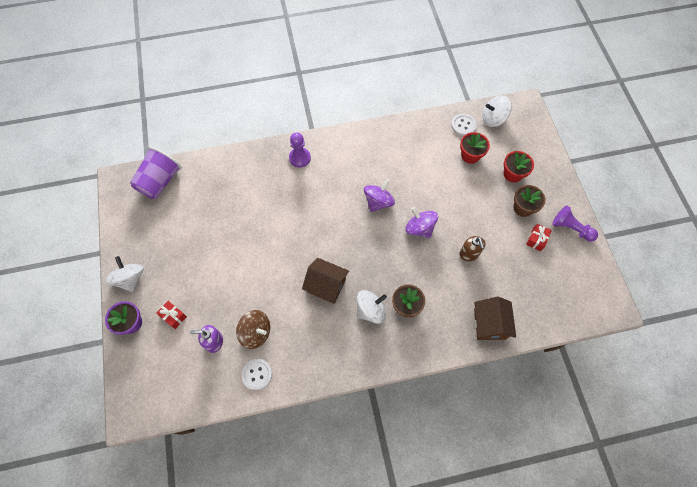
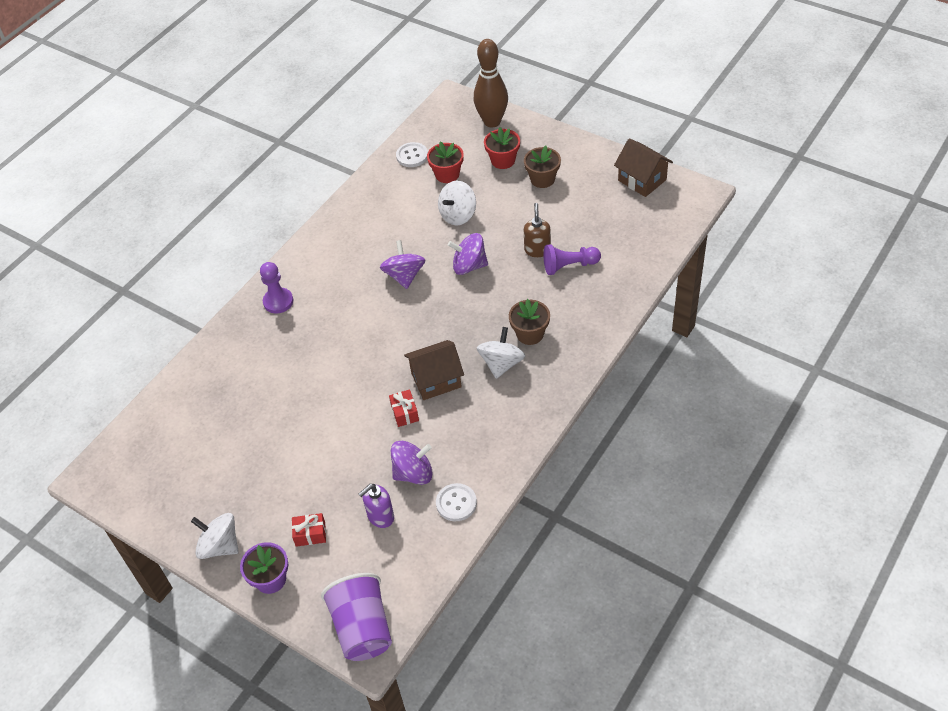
camera: 40 degrees left, 15 degrees down
(160, 181) = (143, 440): purple cup -> purple cup (362, 628)
(256, 332) = (413, 473): brown spinning top -> purple spinning top
(469, 254) = (537, 250): brown soap dispenser -> brown soap dispenser turned 120 degrees counterclockwise
(489, 324) = (617, 287): brown house -> brown house (642, 180)
(493, 119) = (434, 131): white spinning top -> white spinning top (458, 215)
(534, 141) = (492, 121): none -> brown bowling pin
(536, 240) = (582, 194): red gift -> red gift (405, 413)
(571, 228) = (600, 163): purple pawn -> purple pawn (569, 266)

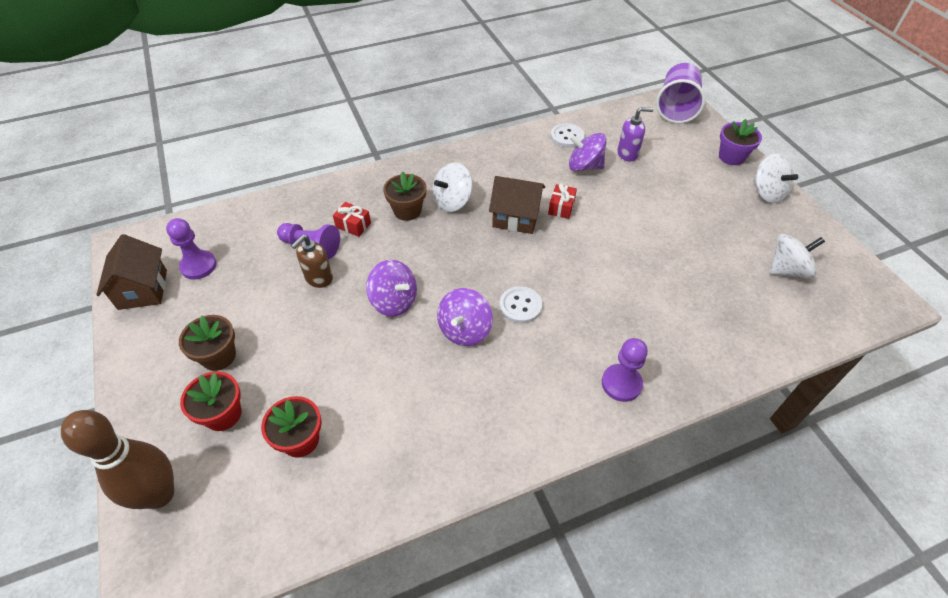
camera: 150 degrees left, 0 degrees up
(310, 534) = (688, 168): red gift -> red gift (353, 225)
(412, 156) = (308, 509): white button -> white button (520, 306)
(458, 215) = (346, 369): white spinning top -> white spinning top (787, 270)
(628, 211) = (198, 266): none -> purple pawn

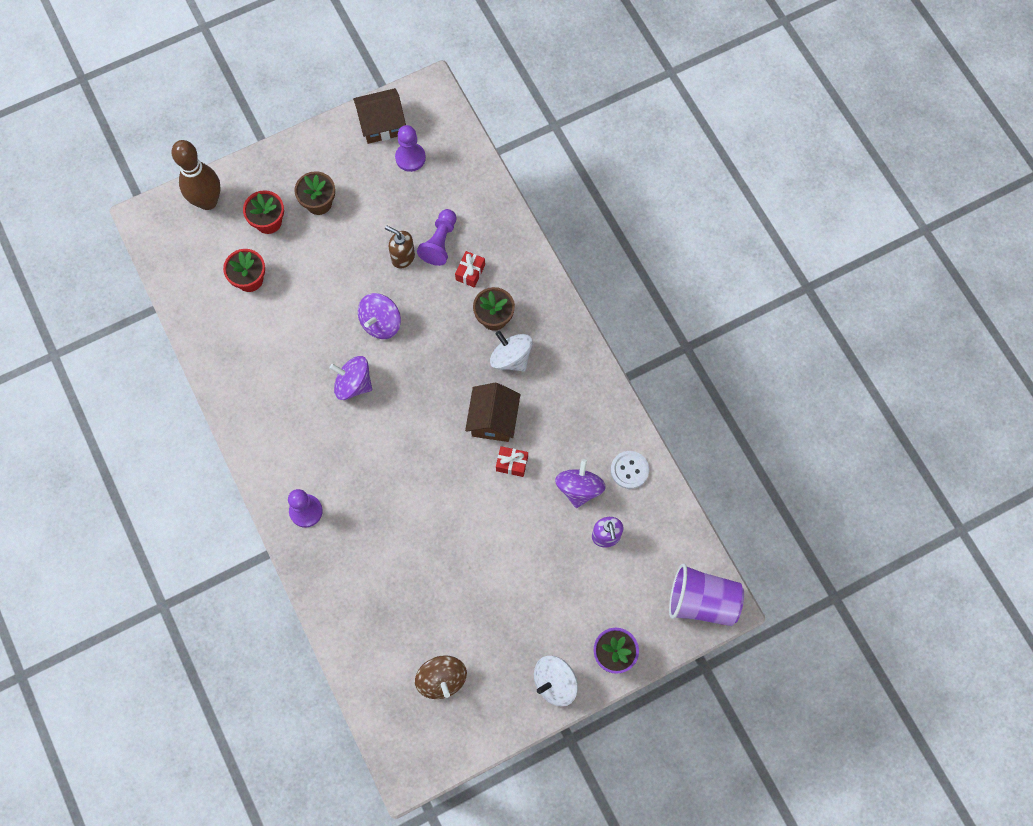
camera: 85 degrees right, 20 degrees up
(520, 306) = (382, 428): white button -> none
(787, 270) = (442, 679): white spinning top -> brown spinning top

